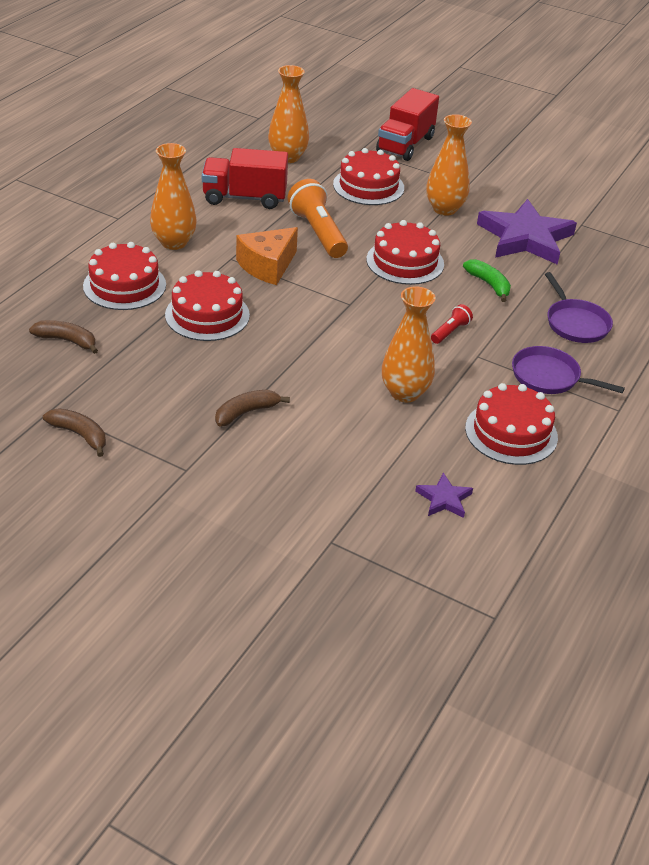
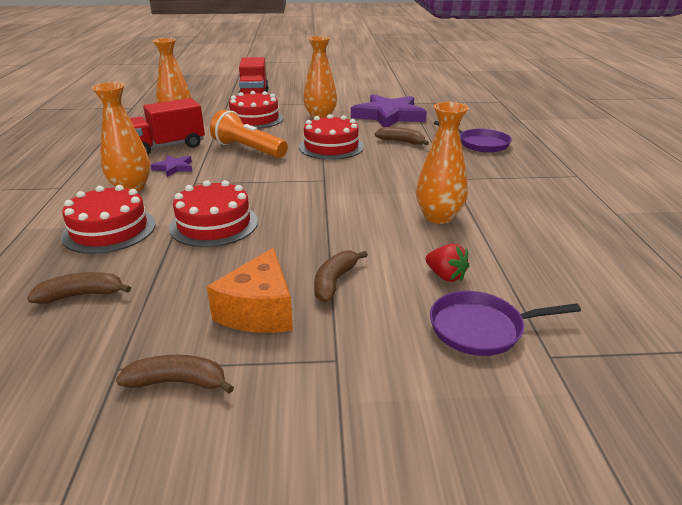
camera: 30 degrees left, 10 degrees down
(267, 266) = (231, 178): orange cheese -> orange cheese (259, 311)
(337, 449) = (445, 276): none -> red strawberry
(444, 499) = (574, 275): purple star -> purple star (174, 168)
(450, 331) = (415, 172): red flashlight -> none
(489, 284) = (401, 142): green banana -> brown banana
(511, 432) = (542, 212): red cake -> none
(549, 377) = (511, 174): purple pan -> purple pan (481, 328)

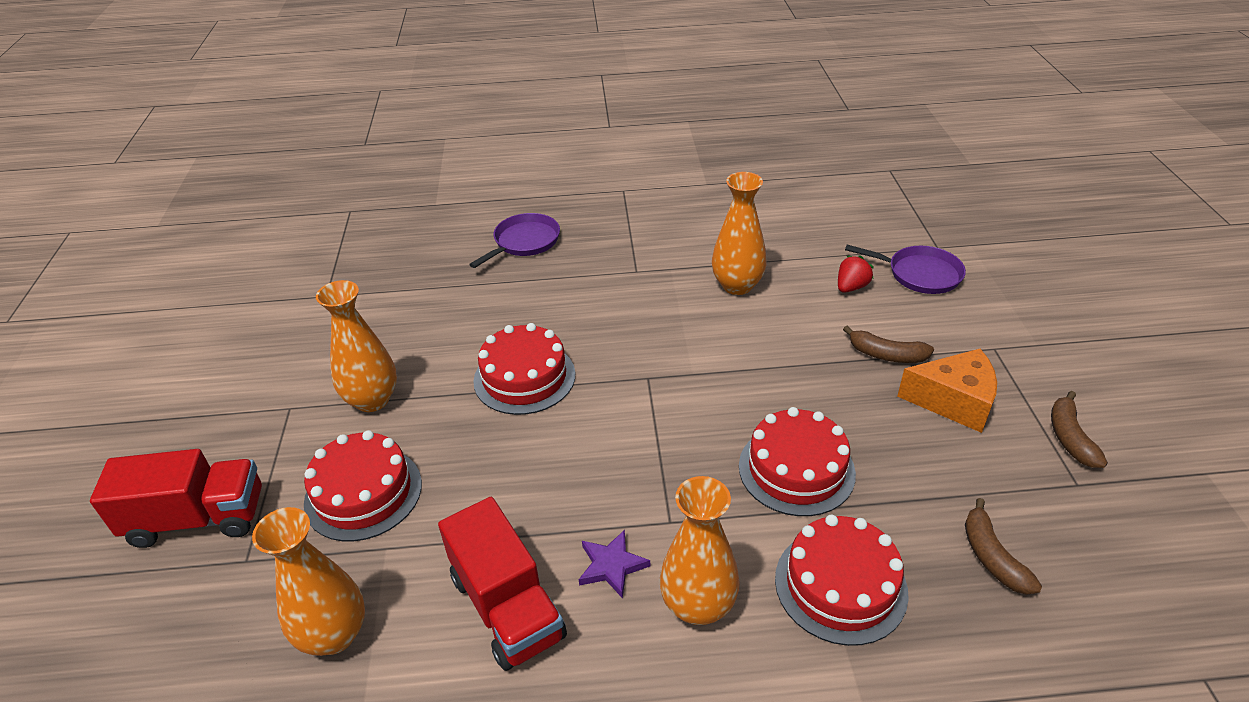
camera: 90 degrees left, 10 degrees up
(248, 149) = (530, 477): orange flashlight -> none
(388, 116) = (390, 319): purple star -> none
(401, 142) = (510, 307): brown banana -> none
(481, 328) = (920, 274): purple pan -> purple pan turned 60 degrees counterclockwise

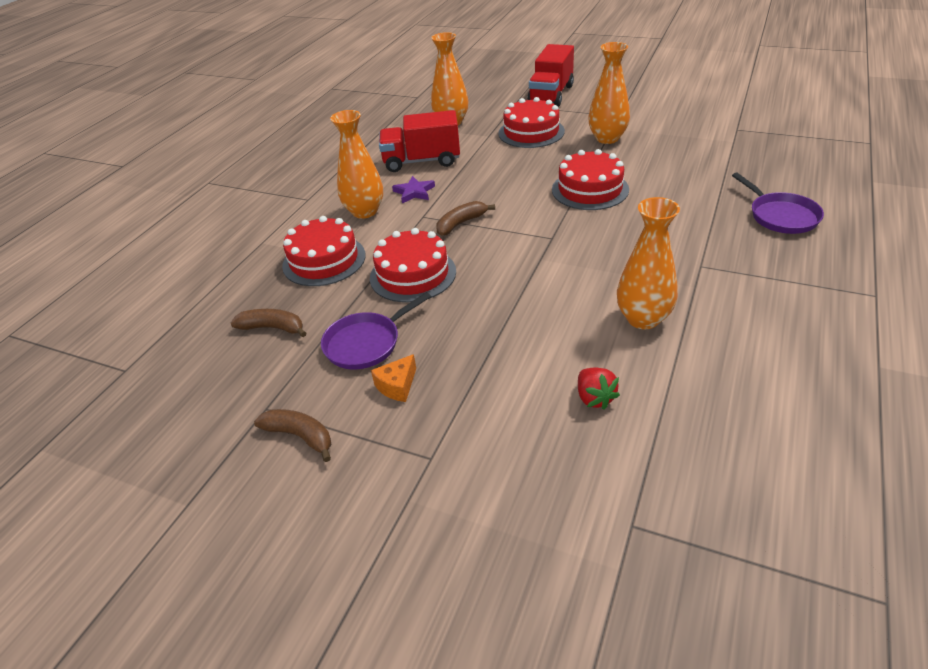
camera: 120 degrees right, 0 degrees up
(886, 355) = (481, 373): brown banana -> brown banana (461, 223)
(920, 274) = (585, 470): purple pan -> purple pan (366, 343)
(954, 401) = (397, 386): orange cheese -> orange cheese, size x0.55

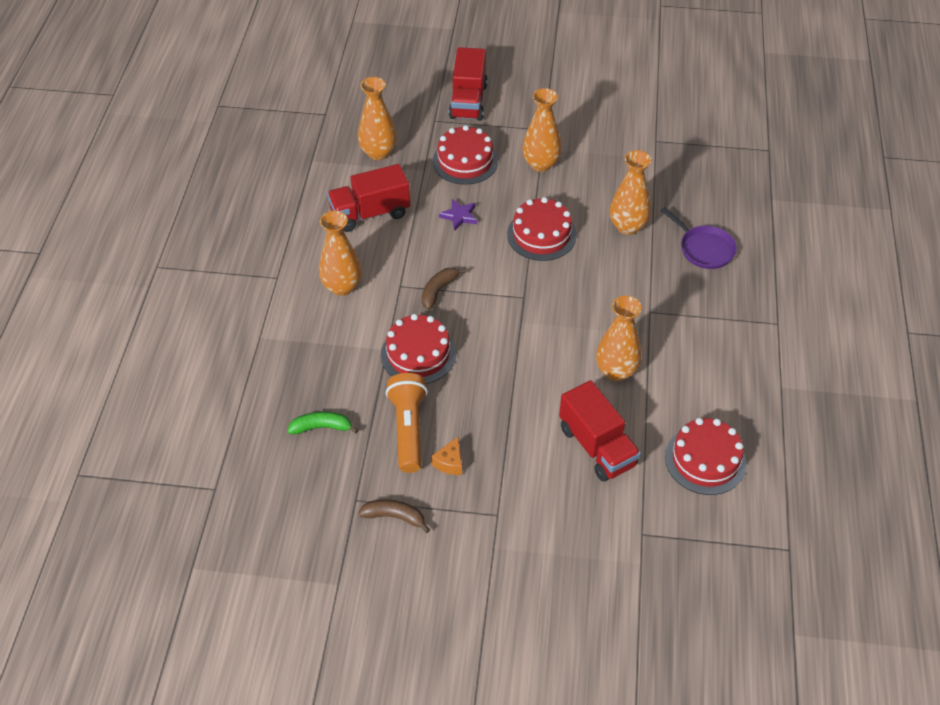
camera: 20 degrees left, 10 degrees up
(273, 328) = (322, 427): brown banana -> green banana
(324, 260) = (331, 350): red cake -> red cake (705, 460)
(366, 343) = (408, 429): purple pan -> orange flashlight
(414, 192) = (379, 256): purple star -> purple star (459, 216)
(594, 398) = (597, 446): red strawberry -> red truck
(690, 190) = (627, 226): none -> orange vase

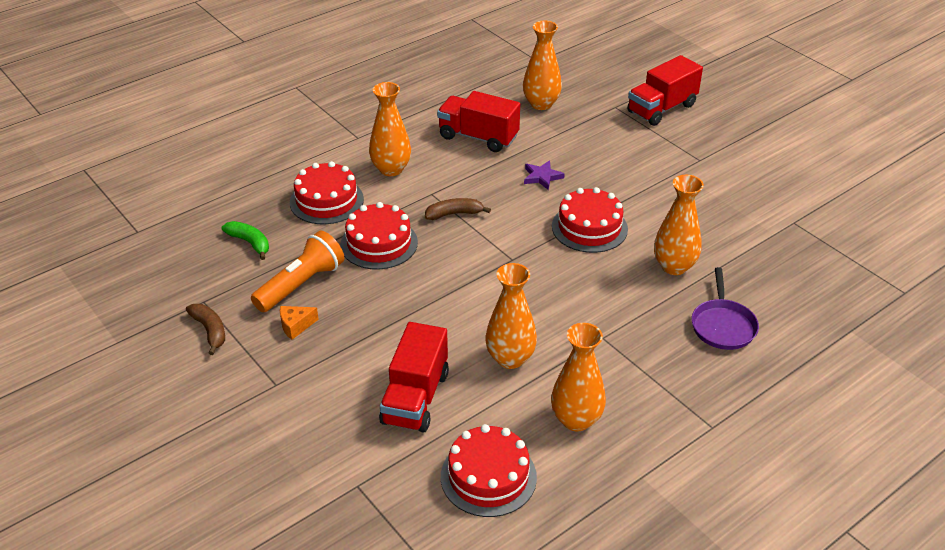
camera: 45 degrees right, 10 degrees down
(465, 161) = (600, 145): red cake -> red cake (326, 201)
(540, 164) = (661, 181): orange vase -> orange vase (576, 420)

